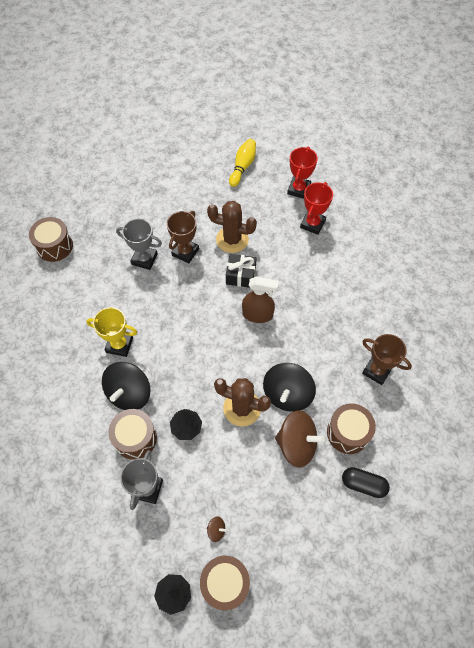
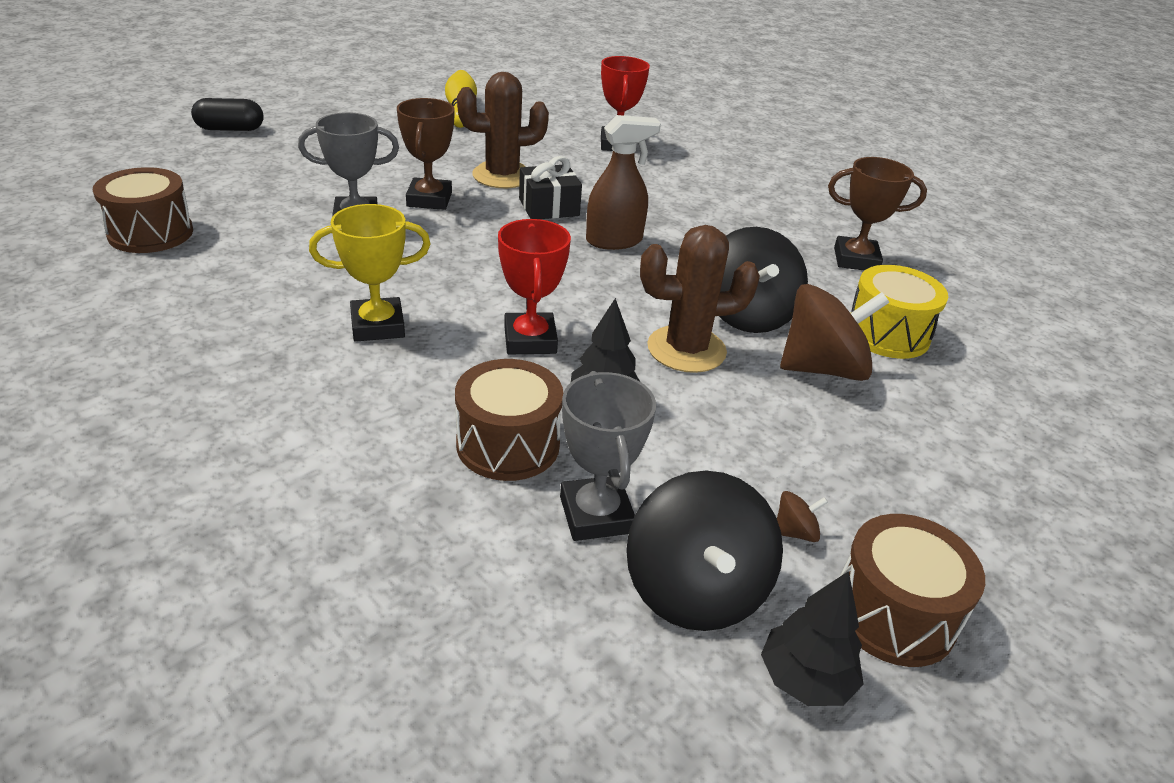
camera: 30 degrees left, 25 degrees down
(129, 393) = (446, 384): black spinning top -> black spinning top (695, 590)
(298, 189) = (567, 119): red trophy -> red trophy (530, 340)
(348, 433) = (887, 334): brown drum -> yellow drum
(363, 484) = (976, 386): black capsule -> black capsule (230, 129)

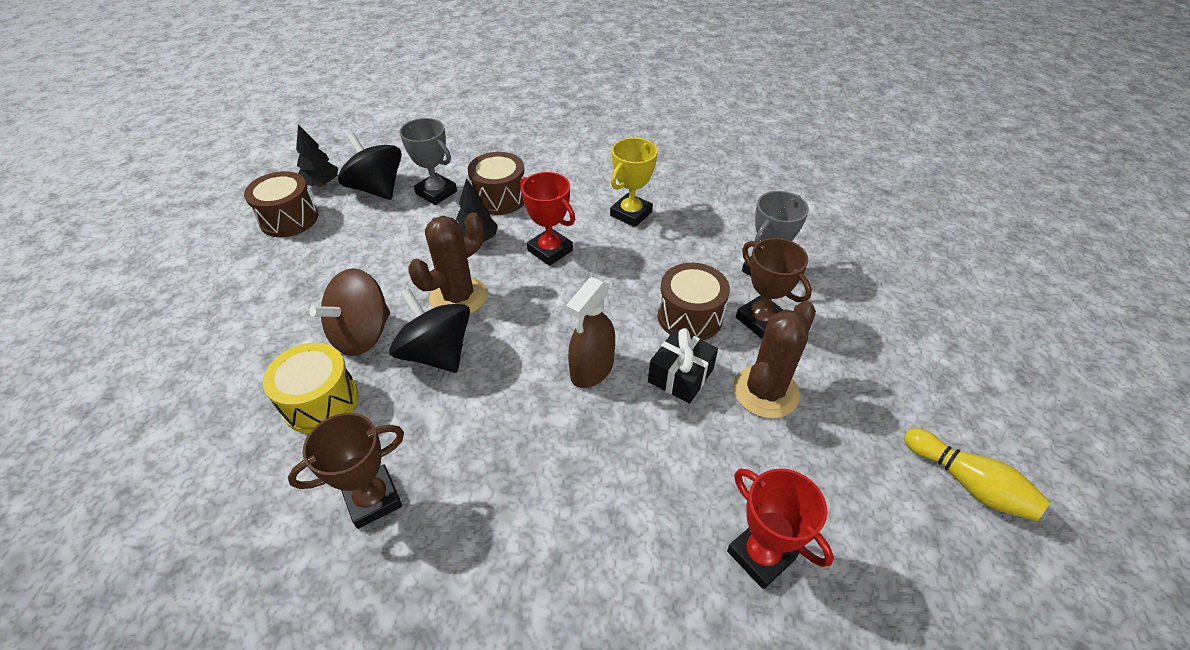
camera: 145 degrees right, 10 degrees up
(150, 233) = (821, 193): brown drum -> brown drum (690, 316)
(230, 129) = (999, 294): black capsule -> none
(795, 532) = (343, 228): brown spinning top -> none

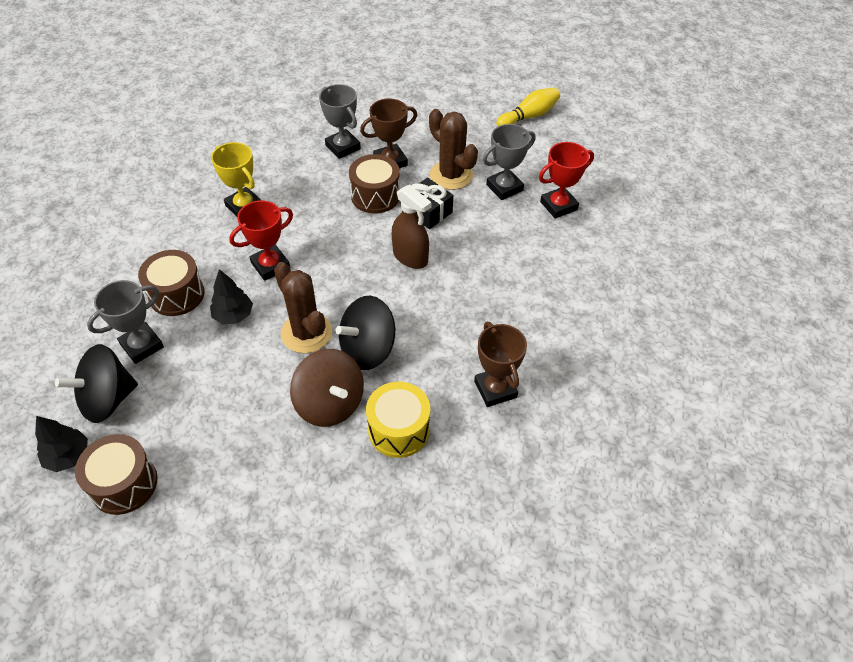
camera: 80 degrees left, 5 degrees up
(770, 465) = (504, 187): none -> grey trophy

